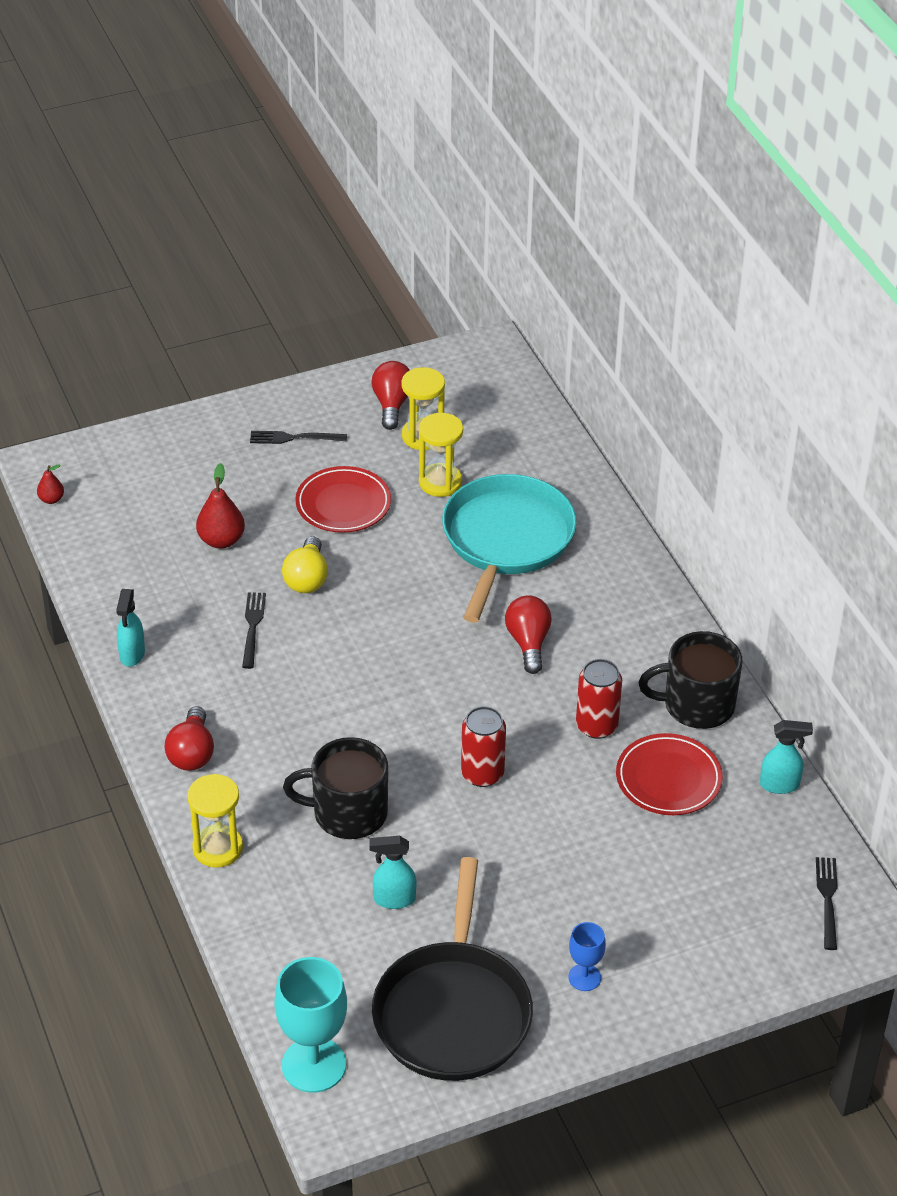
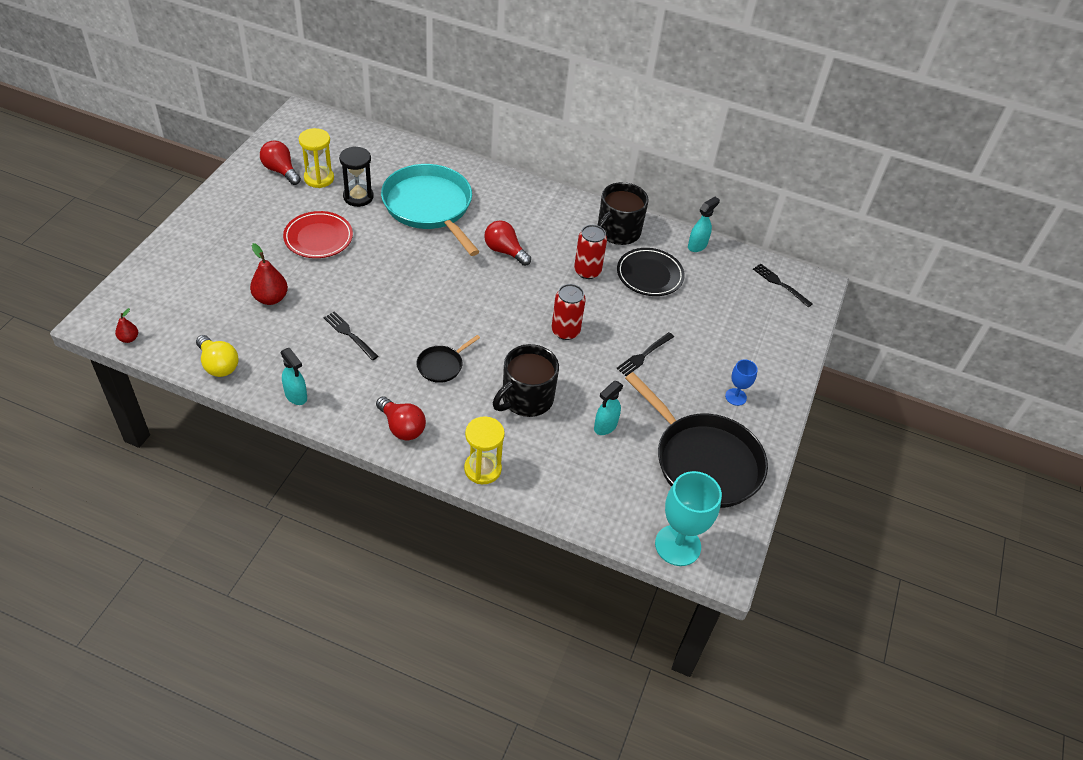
camera: 50 degrees left, 5 degrees up
(294, 438) = (245, 218): black fork -> black fork (644, 355)
(305, 720) = (442, 365): none -> black pan
(307, 578) = (347, 289): yellow light bulb -> yellow light bulb (218, 365)
(440, 482) = (358, 197): yellow hourglass -> black hourglass
(668, 779) = (649, 275): red plate -> black plate

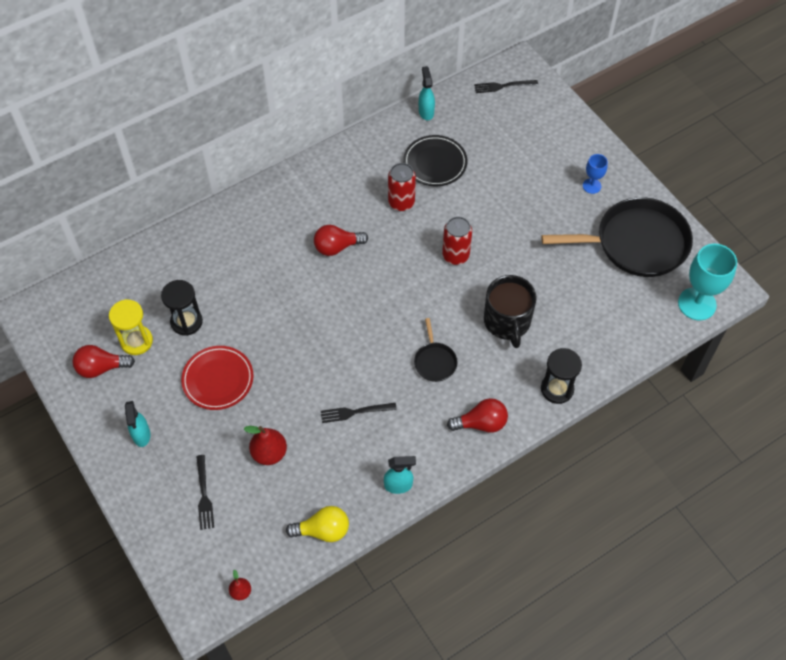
camera: 50 degrees left, 10 degrees up
(429, 207) = (241, 273): turquoise pan -> none
(482, 469) = (557, 389): yellow hourglass -> black hourglass
(605, 426) = (567, 285): turquoise spray bottle -> turquoise spray bottle (141, 435)
(617, 232) = (372, 155): black mug -> none
(644, 355) = (515, 218): black fork -> black fork (204, 495)

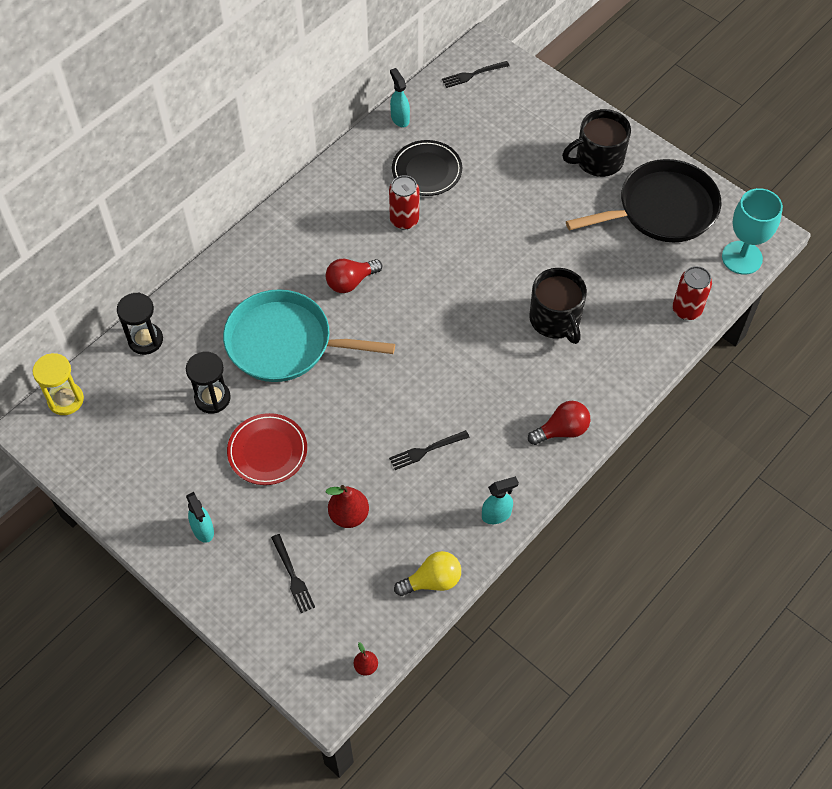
camera: 15 degrees left, 0 degrees up
(101, 368) = (134, 469): red light bulb -> none
(136, 341) = (164, 431): yellow hourglass -> yellow hourglass (65, 400)
(263, 288) = (284, 343): none -> turquoise pan
(435, 362) = (493, 378): black pan -> none
(455, 255) = (479, 263): red can -> red can (686, 309)
(557, 389) = (628, 377): black hourglass -> black hourglass (145, 340)
(591, 186) = (598, 160): blue goblet -> black mug

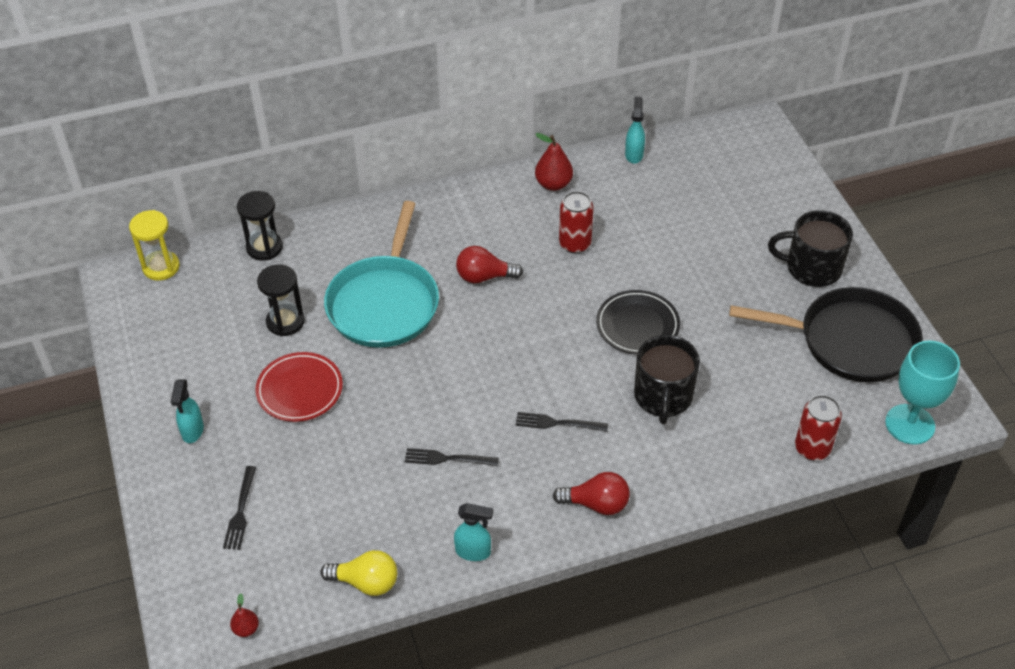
camera: 30 degrees right, 10 degrees down
(284, 343) = (384, 303): turquoise pan -> turquoise pan turned 120 degrees counterclockwise
(349, 515) = (331, 482): red pear -> red pear (553, 184)
(427, 171) = (628, 210): black plate -> black plate (637, 325)
(473, 75) = (734, 143): black fork -> black fork (557, 423)

